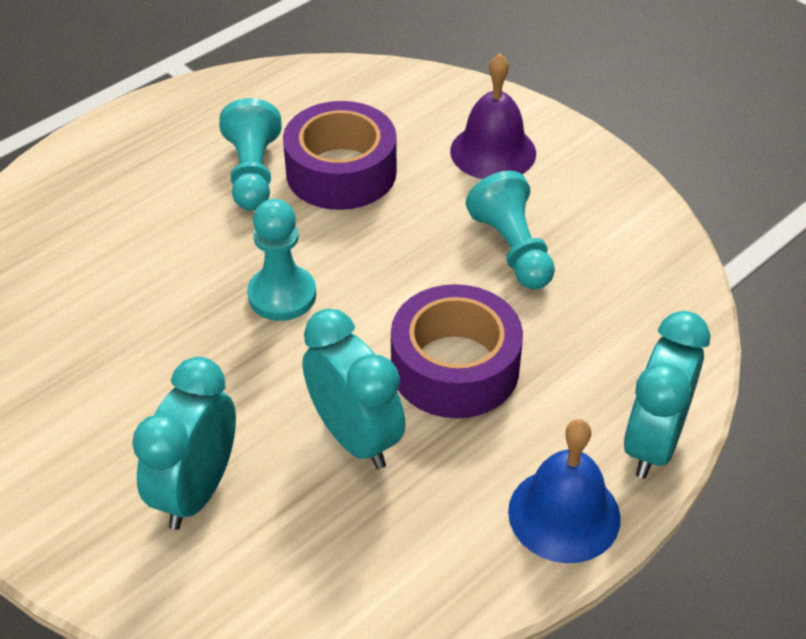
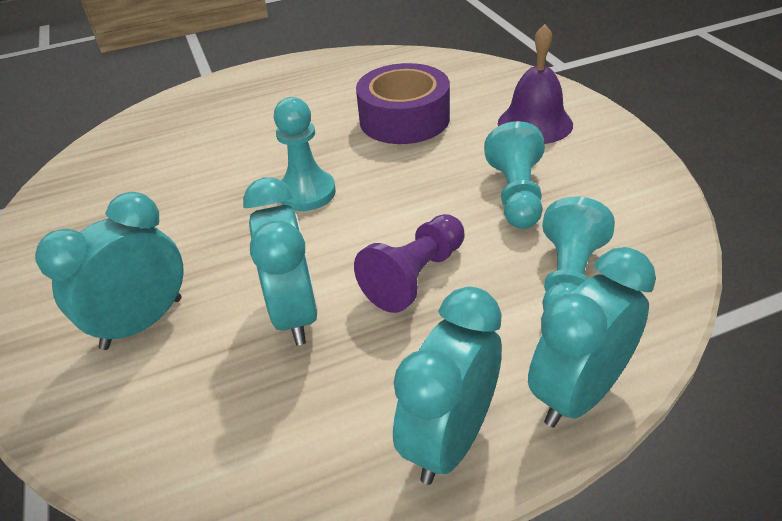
camera: 25 degrees right, 5 degrees down
(253, 173) = (338, 110): turquoise pawn -> turquoise pawn (568, 280)
(455, 367) = (415, 276): purple tape -> purple pawn
(564, 514) = (450, 439): blue bell -> turquoise clock

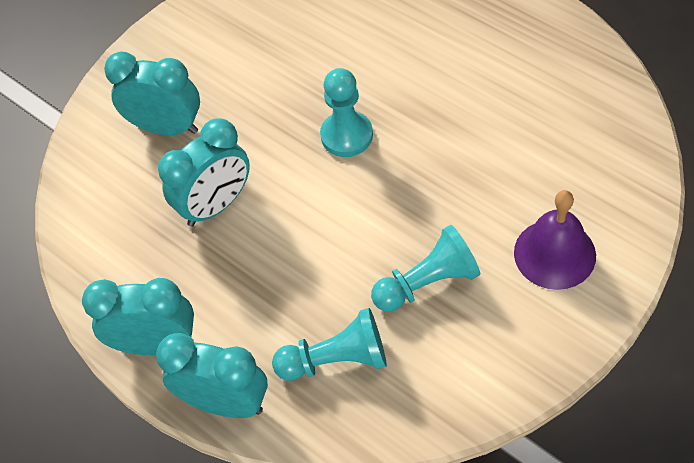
camera: 65 degrees right, 15 degrees up
(404, 119) = (496, 146): purple tape -> none
(415, 276) = (288, 257): purple pawn -> none

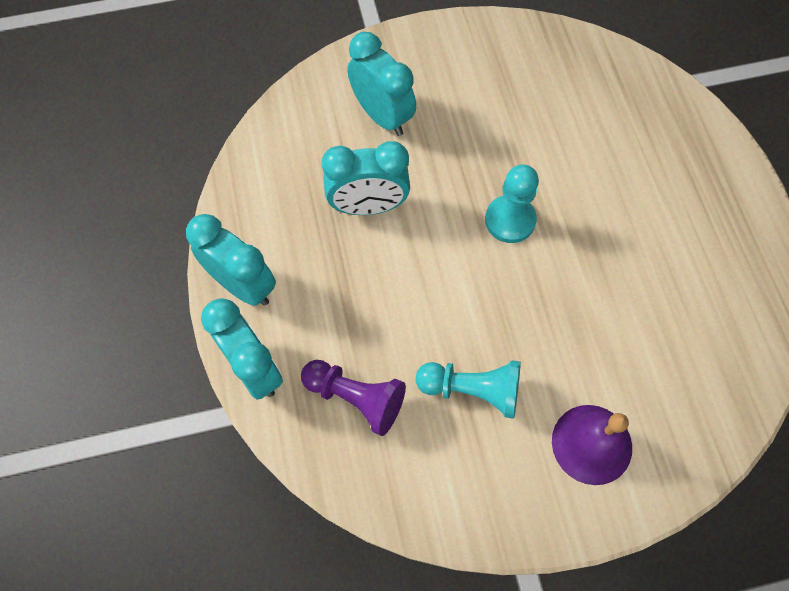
camera: 30 degrees right, 10 degrees up
(336, 360) = (356, 398): turquoise pawn -> purple pawn

